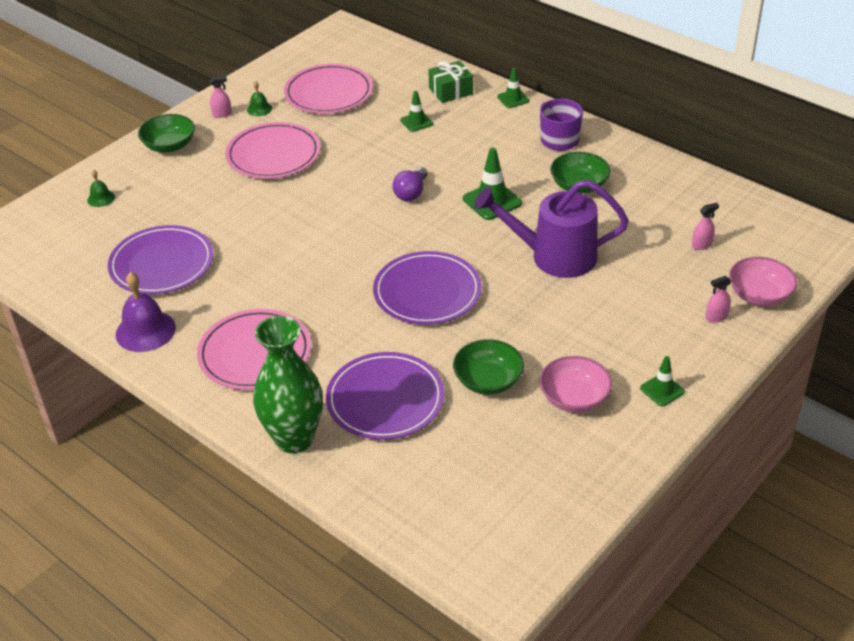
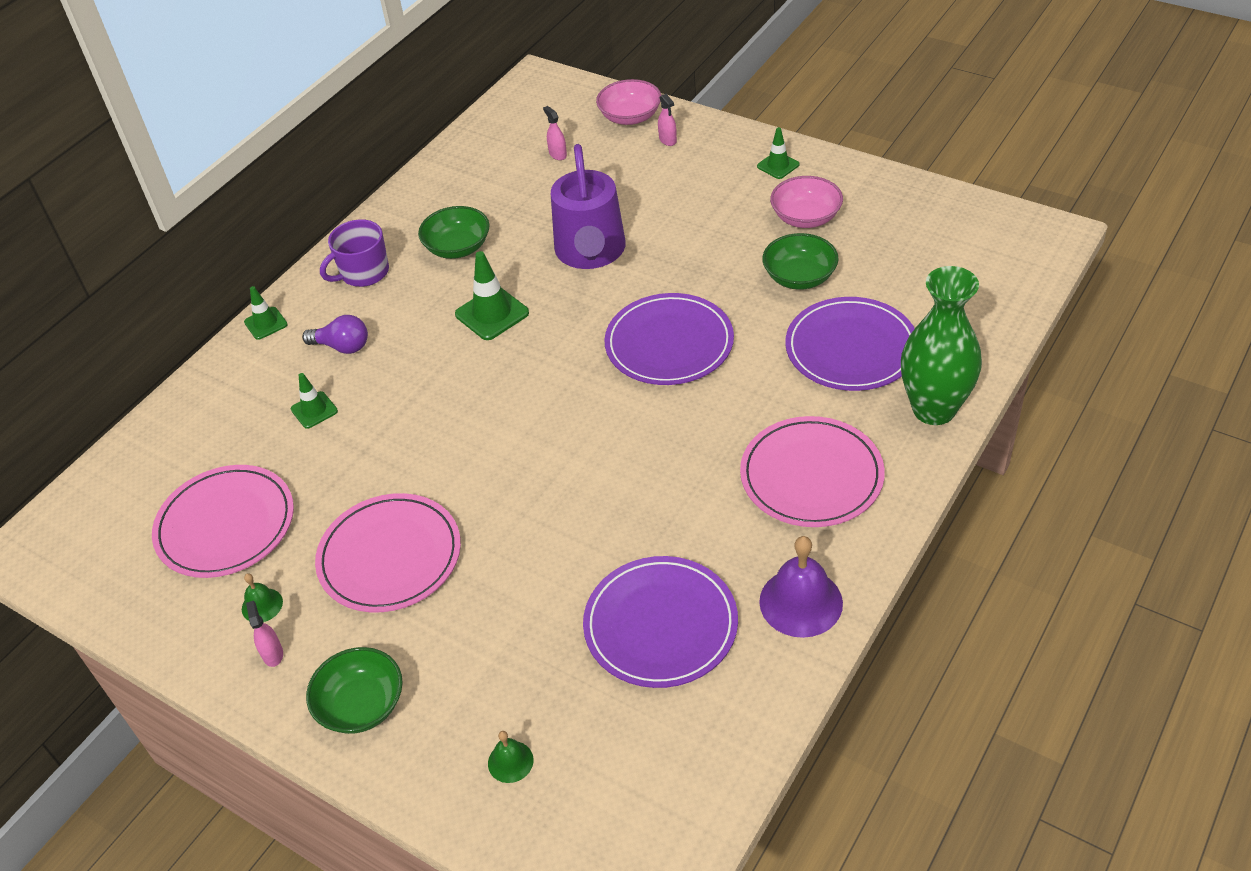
camera: 95 degrees left, 5 degrees up
(411, 193) = (478, 388): purple light bulb -> purple light bulb (342, 346)
(451, 91) = (238, 387): green gift -> none

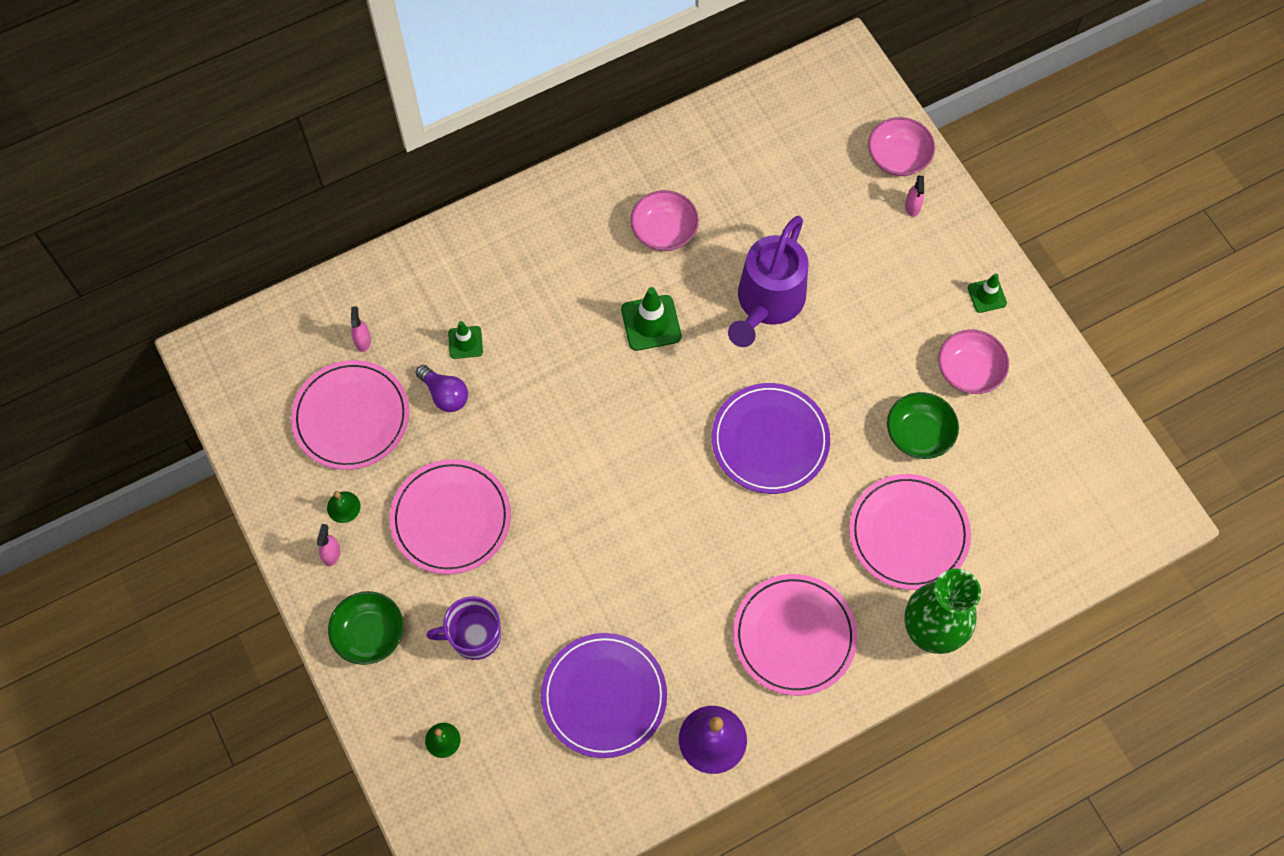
camera: 25 degrees right, 20 degrees up
(266, 323) = (472, 226): green traffic cone -> none
(342, 346) = (518, 288): purple light bulb -> purple light bulb (445, 394)
(363, 273) = (574, 214): purple mug -> purple mug (474, 636)
(458, 247) = (664, 231): green bowl -> pink bowl
(557, 154) = (808, 168): pink spray bottle -> pink spray bottle (363, 341)
(851, 348) = (908, 533): purple plate -> pink plate

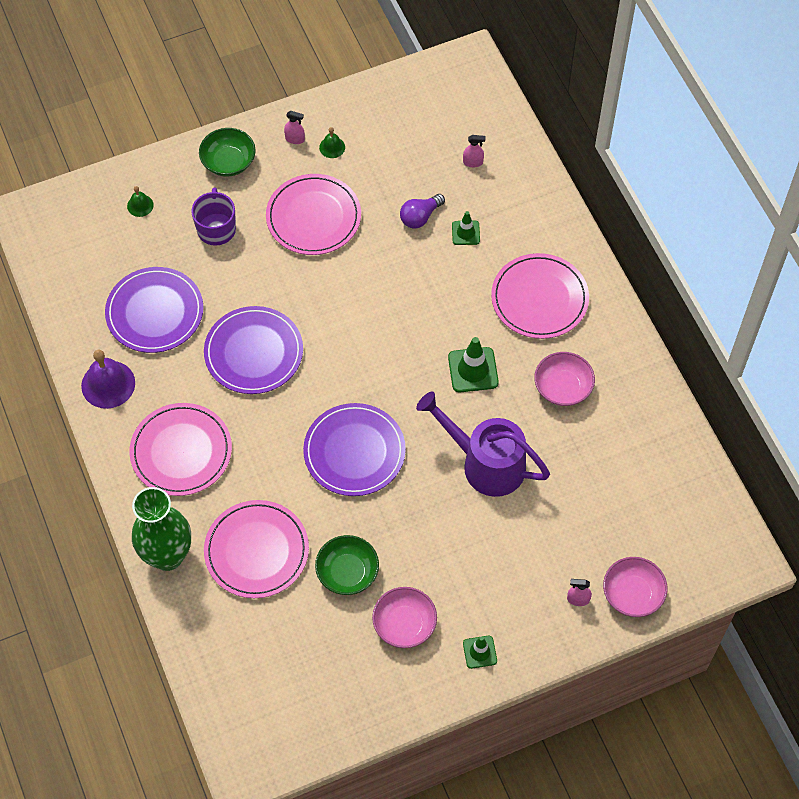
camera: 95 degrees right, 5 degrees down
(351, 417) = (407, 153): pink plate -> pink plate (539, 298)
(651, 567) = (254, 352): none -> purple plate

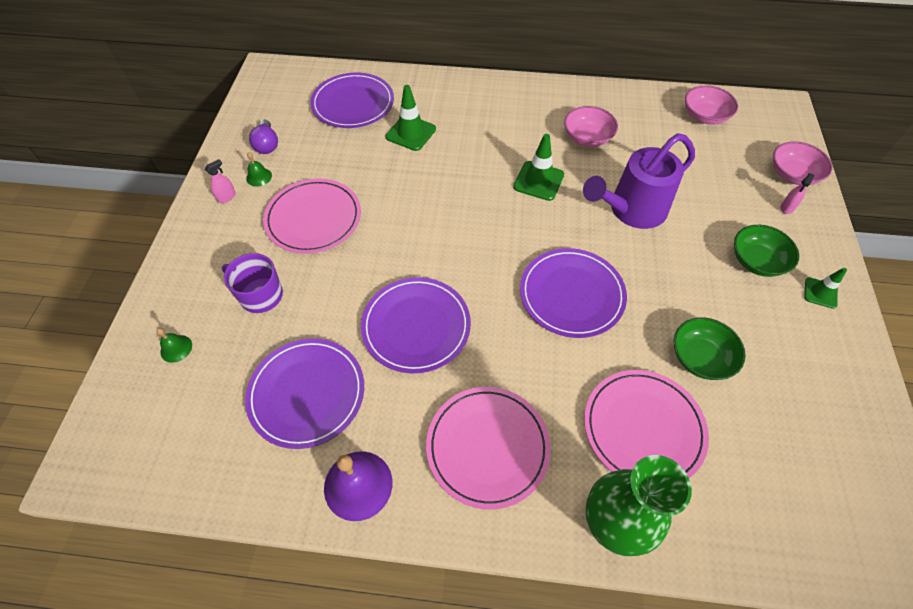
camera: 60 degrees left, 5 degrees down
(228, 162) = (201, 253): green bowl -> green bowl (756, 261)
(404, 624) = (774, 336): pink bowl -> pink bowl (704, 116)
(420, 217) = (374, 152): purple light bulb -> purple light bulb (267, 145)
(465, 233) = (411, 133): green traffic cone -> green traffic cone, size x1.62
(473, 162) = (353, 103): pink spray bottle -> purple plate
(539, 298) = (500, 118): pink plate -> none

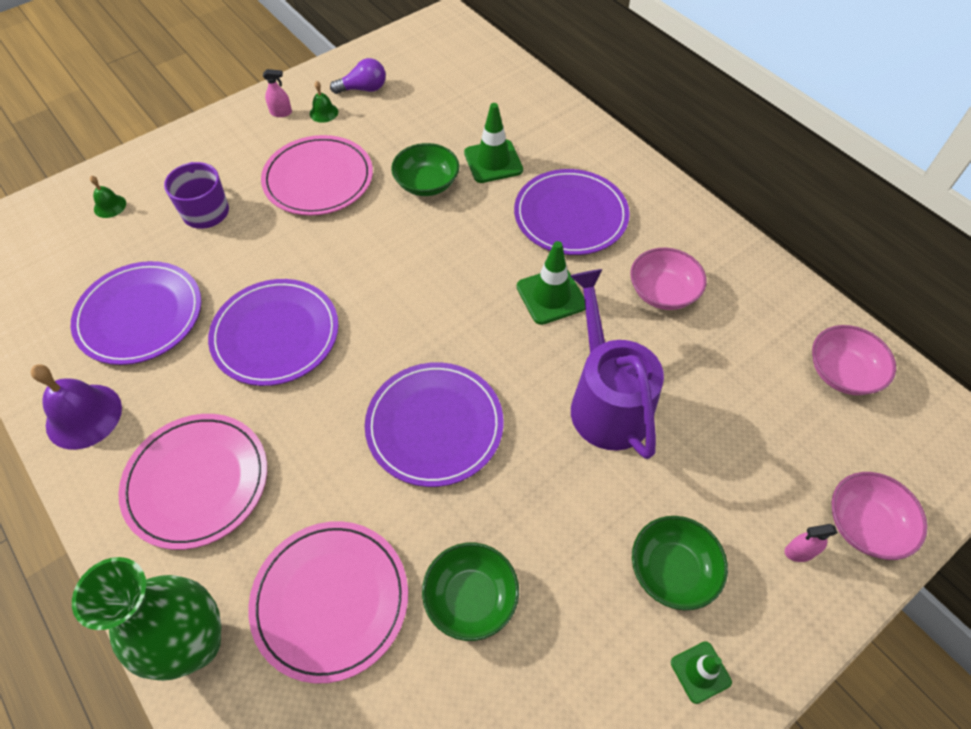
camera: 45 degrees right, 0 degrees up
(267, 145) = (363, 89): purple light bulb -> purple light bulb turned 135 degrees counterclockwise
(353, 103) = (478, 99): purple plate -> purple plate (570, 215)
(388, 172) = (426, 183): none -> green bowl
(631, 210) = (605, 400): purple watering can -> purple watering can turned 60 degrees clockwise

